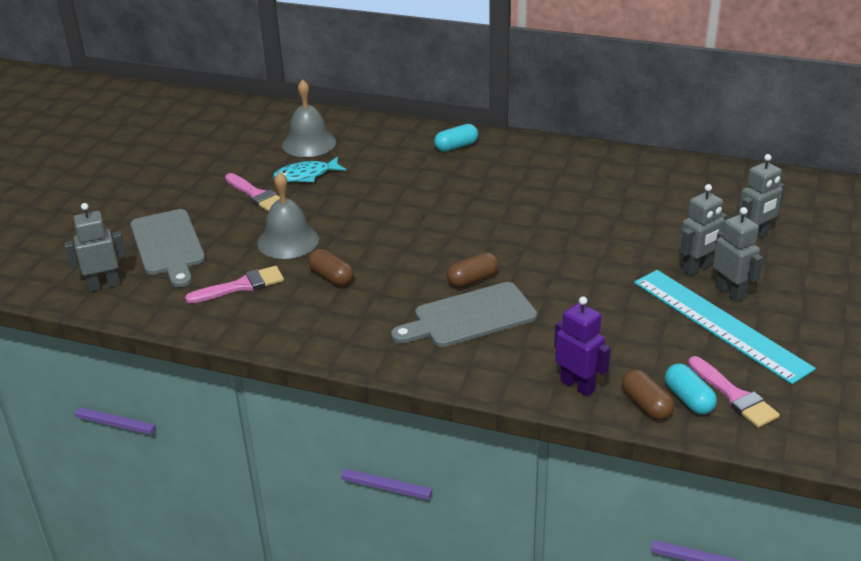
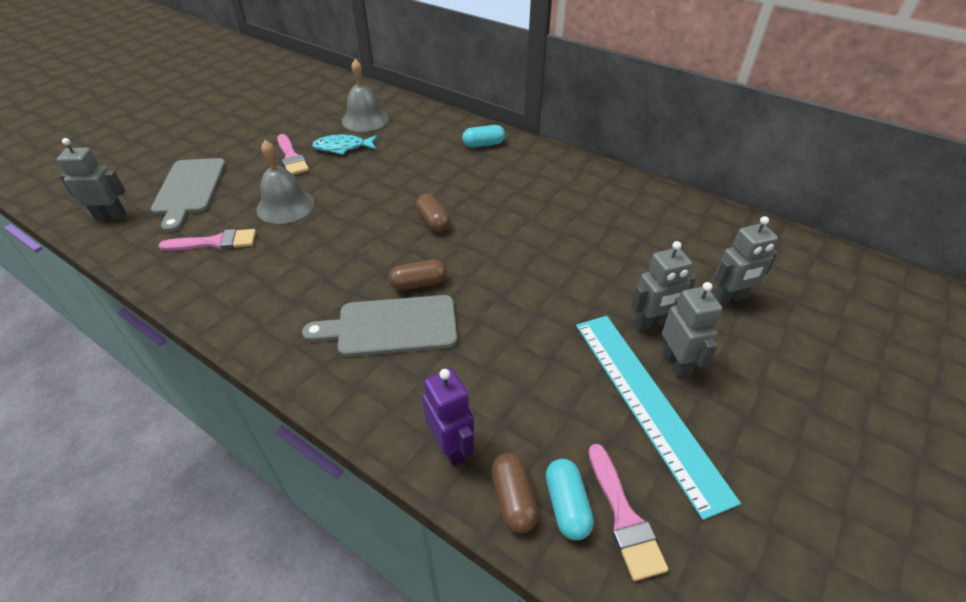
camera: 15 degrees right, 10 degrees up
(331, 277) = (296, 251): brown capsule -> brown capsule (433, 221)

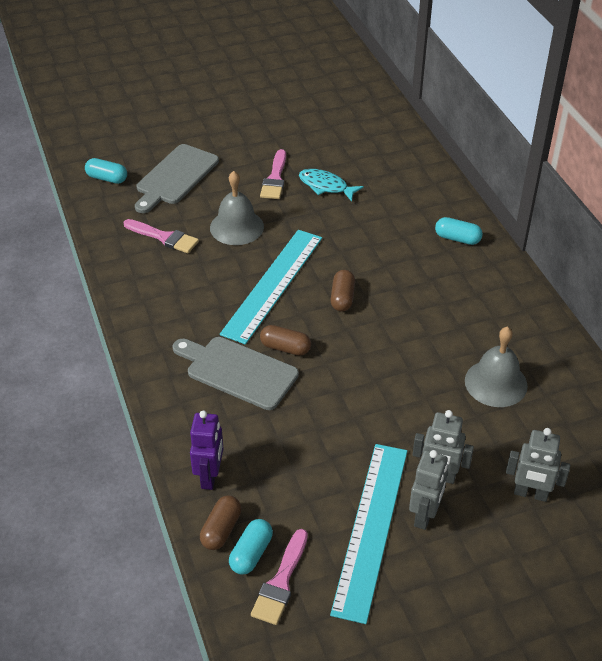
camera: 35 degrees right, 0 degrees up
(111, 216) = (107, 178): grey robot -> turquoise capsule
(360, 237) = (273, 284): none -> turquoise ruler
(365, 119) = (369, 162): grey bell -> grey bell (496, 383)

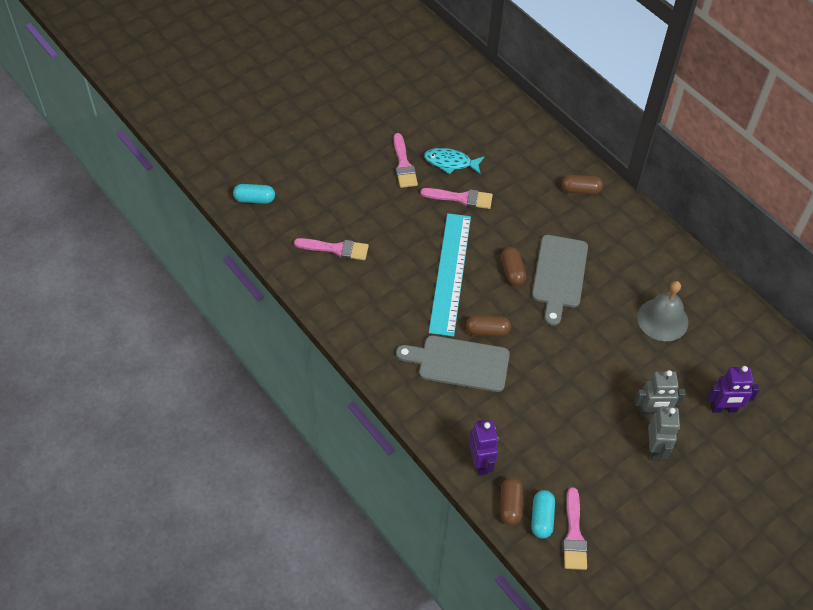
camera: 20 degrees left, 10 degrees up
(175, 177) = (315, 183): grey cutting board -> grey cutting board (559, 275)
(236, 227) = (393, 223): grey bell -> none
(321, 219) = (461, 198): none -> pink brush
(371, 528) = (620, 471): turquoise ruler -> none
(457, 238) = (580, 190): turquoise capsule -> brown capsule
(530, 494) = (723, 408): grey robot -> purple robot

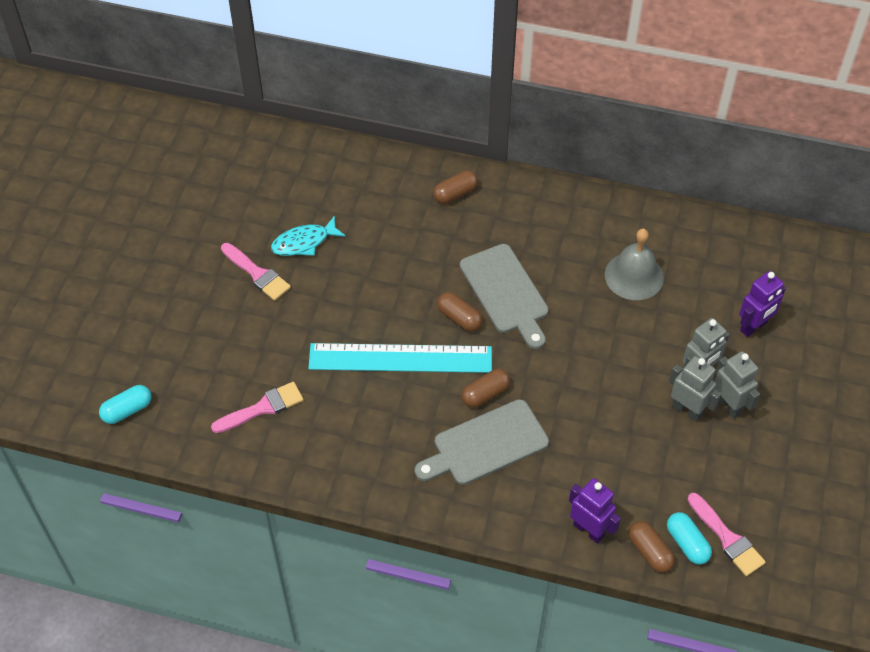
camera: 35 degrees left, 0 degrees up
(450, 273) = (400, 358): turquoise ruler -> turquoise ruler turned 60 degrees counterclockwise
(461, 198) = (346, 273): pink brush -> none
(621, 432) = (687, 410): none -> grey robot

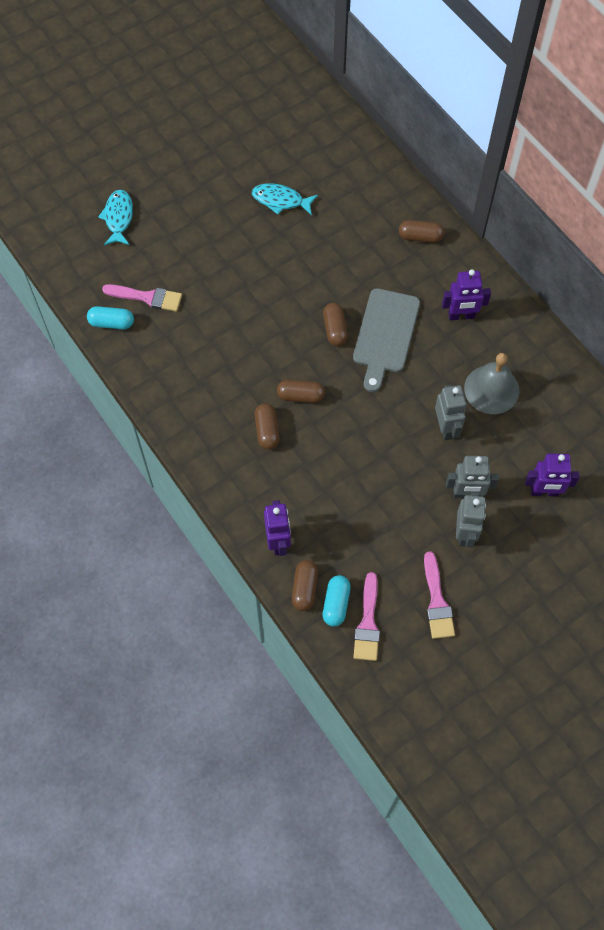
camera: 40 degrees right, 10 degrees up
(127, 410) = (64, 238): turquoise capsule -> turquoise capsule (111, 323)
(164, 356) = (118, 217): none -> turquoise fish
(257, 274) = (229, 202): pink brush -> pink brush (437, 601)
(400, 358) = (267, 329): turquoise ruler -> none
(486, 444) = (267, 431): grey cutting board -> brown capsule
(552, 234) = (461, 316): none -> purple robot
(687, 410) = (431, 514): grey robot -> grey robot (446, 428)

